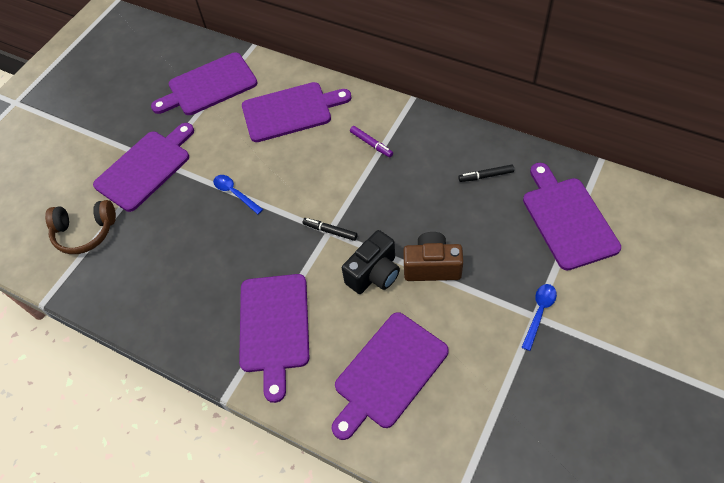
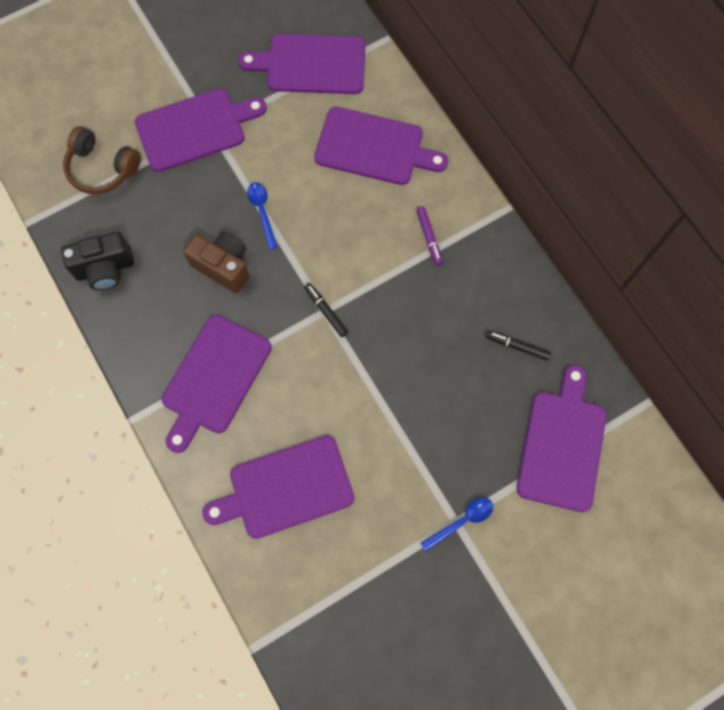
camera: 25 degrees right, 15 degrees up
(374, 274) = (337, 383): black camera -> black camera (105, 269)
(432, 266) = (396, 410): brown camera -> brown camera (223, 266)

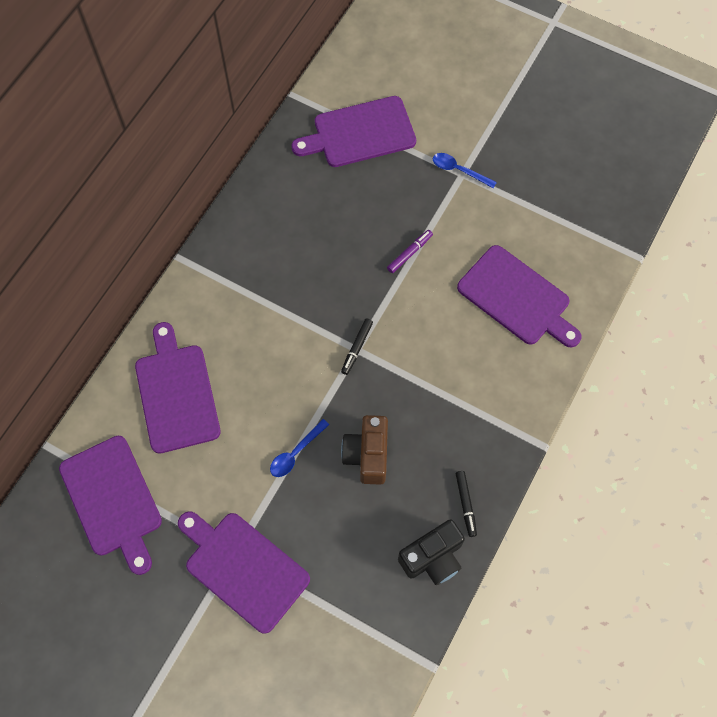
camera: 120 degrees left, 5 degrees down
(102, 168) = (336, 632): brown headphones -> none
(105, 269) = (432, 558): black camera -> black camera turned 105 degrees clockwise
(214, 379) = (469, 402): purple cutting board -> none
(429, 237) = (241, 303): purple marker -> purple marker (409, 253)
(517, 346) = (300, 195): black marker -> black marker (465, 504)

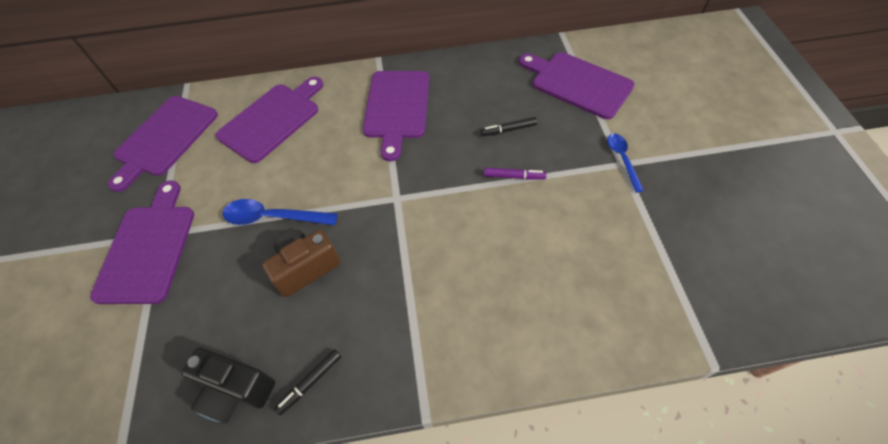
camera: 55 degrees right, 10 degrees down
(295, 453) = (273, 217): blue spoon -> blue spoon, size x1.51
(357, 348) = (397, 197): black marker -> black marker (508, 130)
(517, 298) = (554, 282): purple cutting board -> purple cutting board (396, 108)

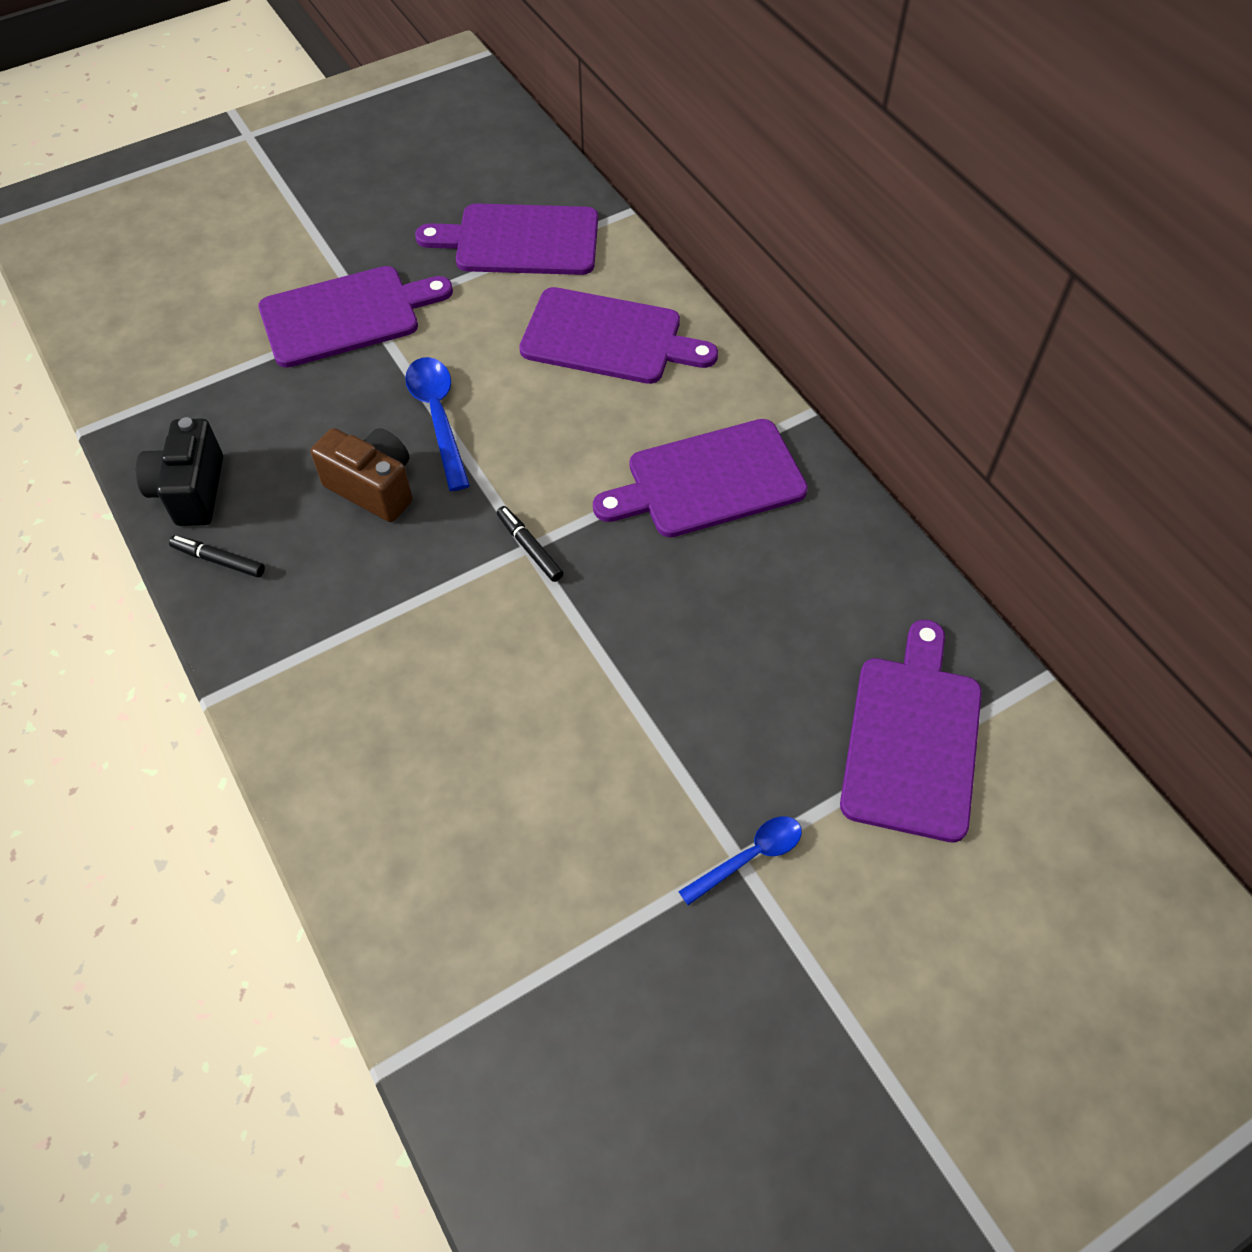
camera: 65 degrees right, 0 degrees up
(508, 130) = (736, 656): black marker -> black marker (529, 548)
(514, 176) = (636, 693): purple marker -> none

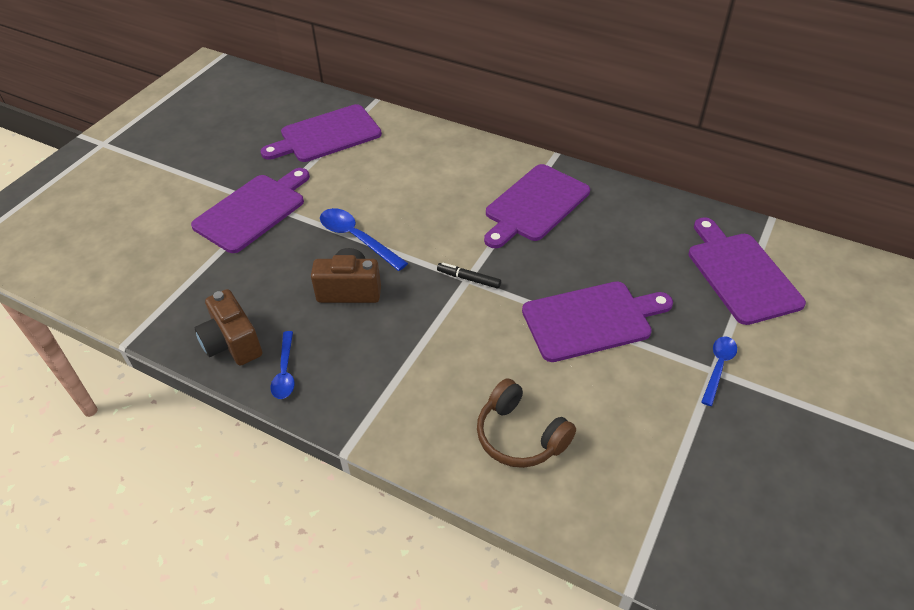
camera: 30 degrees left, 10 degrees down
(191, 491) = (232, 343): black camera -> brown camera
(219, 560) = (285, 372): black marker -> blue spoon
(414, 799) = (520, 436): none -> brown headphones
(608, 338) = (420, 162): purple cutting board -> purple cutting board (591, 320)

